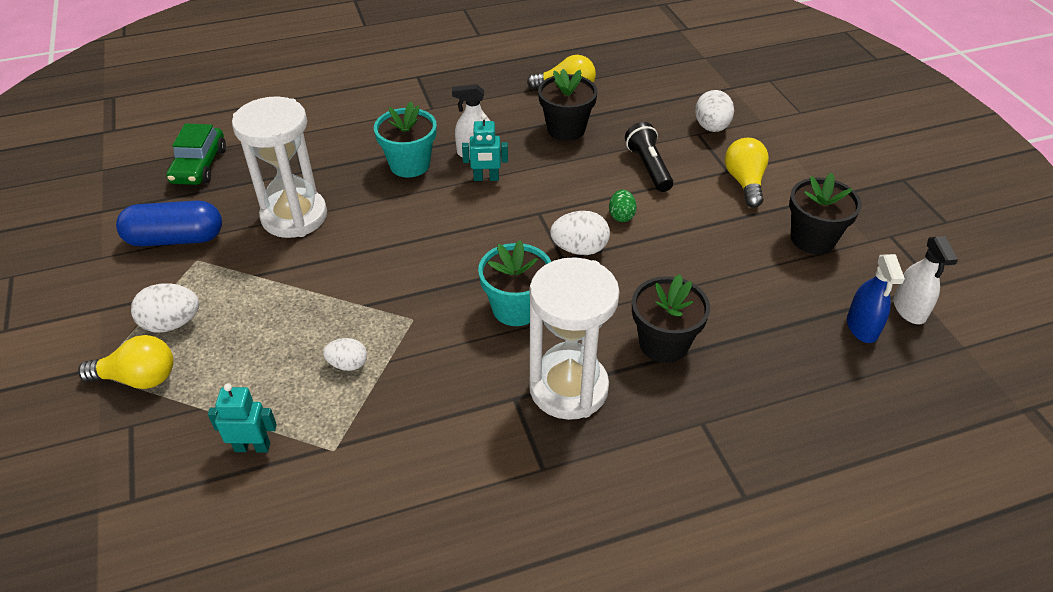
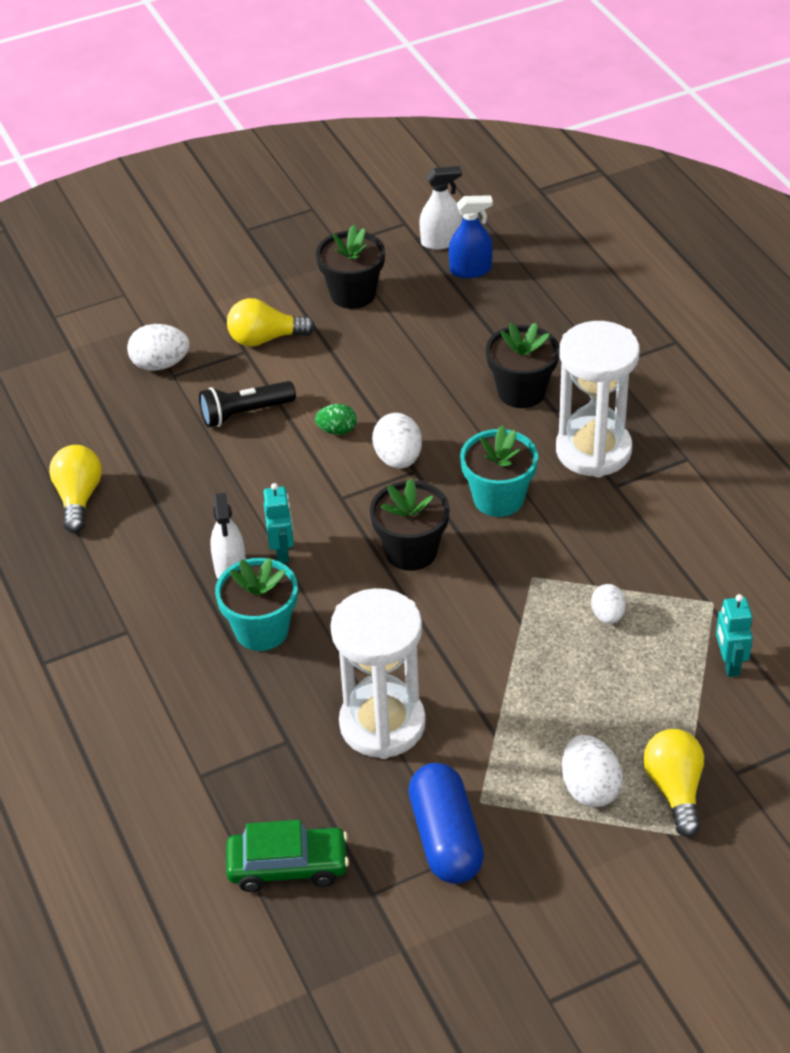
camera: 95 degrees left, 0 degrees up
(566, 129) = (171, 490): black flower pot -> black flower pot (411, 551)

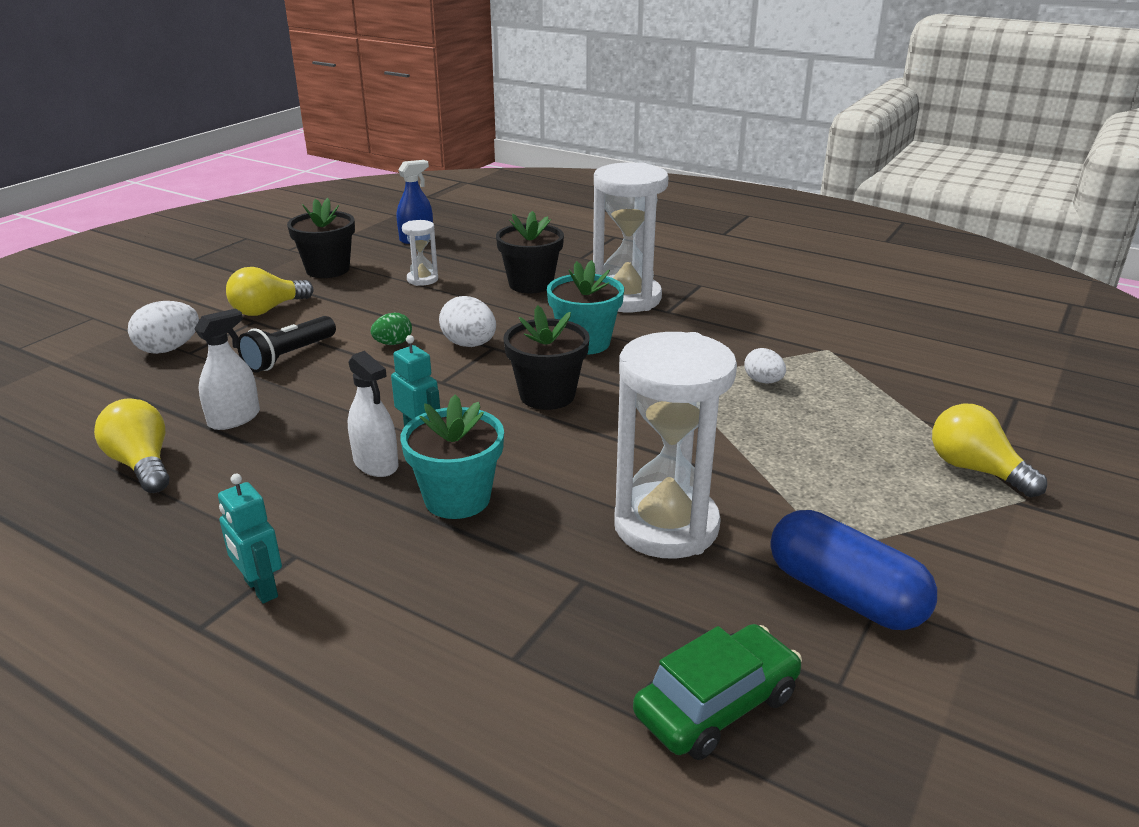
camera: 35 degrees left, 15 degrees down
(427, 344) = (422, 279): none -> white hourglass
(441, 241) = (376, 231): white spray bottle -> white spray bottle (234, 418)
(590, 788) = (911, 497): white egg -> none
(729, 663) = (891, 378): turquoise robot -> turquoise robot (260, 588)

